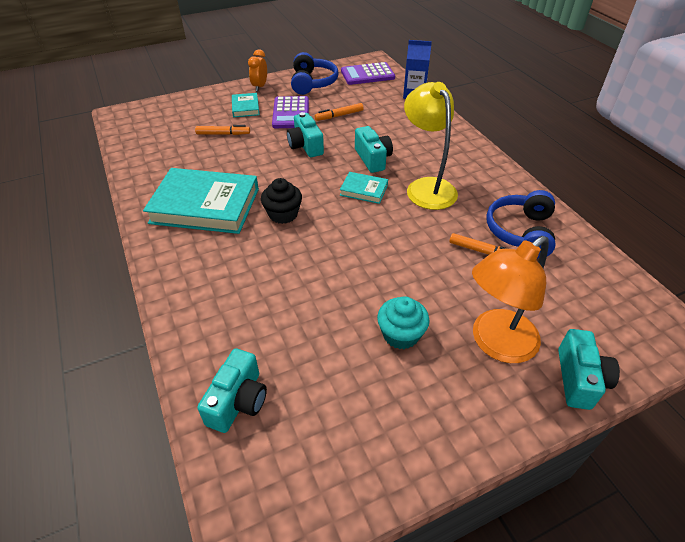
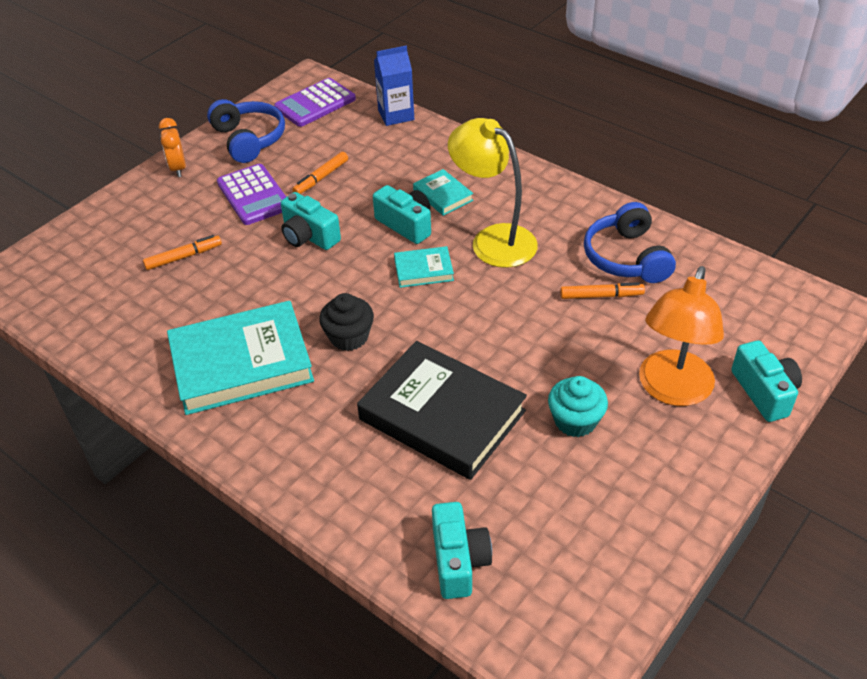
camera: 25 degrees left, 0 degrees up
(245, 107) = (183, 207): turquoise book -> turquoise book (443, 195)
(305, 289) = (442, 415): none -> black book

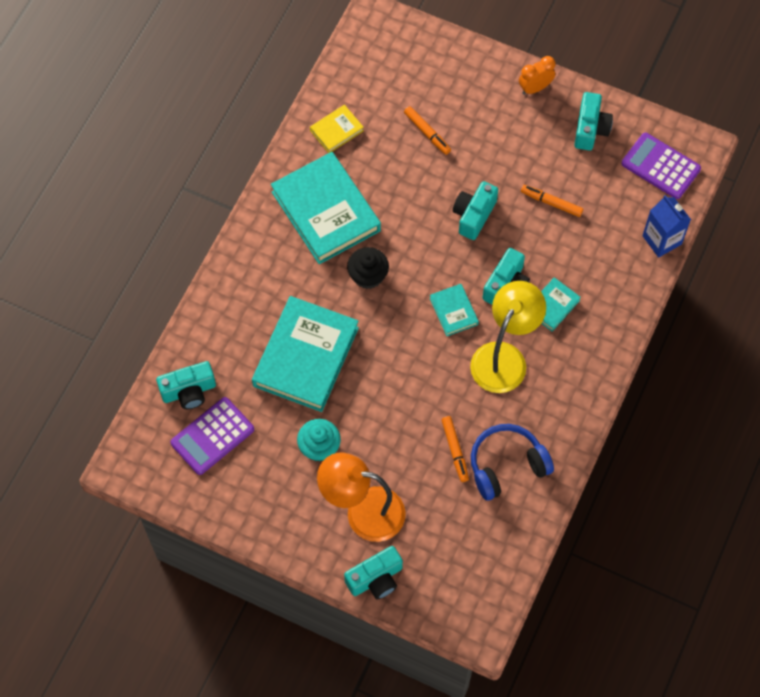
camera: 75 degrees right, 20 degrees up
(133, 336) = (336, 130): none -> yellow book
(249, 139) = (590, 129): blue headphones -> turquoise camera
(254, 195) = (514, 158): purple calculator -> purple calculator (212, 436)
(442, 415) = (305, 357): black book -> turquoise book

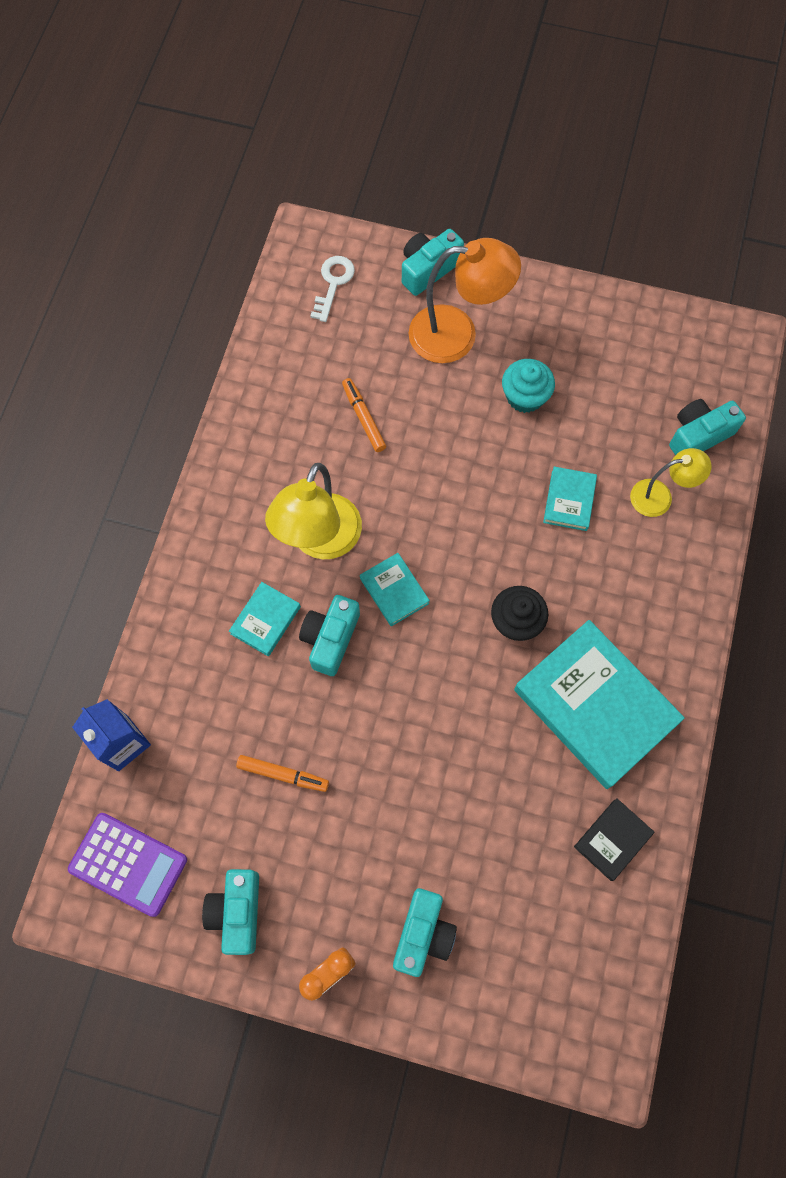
camera: 170 degrees right, 5 degrees up
(212, 436) = (653, 388): purple calculator -> none
(235, 348) = (660, 496): none -> yellow lamp
(305, 357) = (569, 500): turquoise book -> turquoise book, size x0.46
(336, 130) = (613, 840): yellow book -> black book
(427, 133) = (480, 860): orange marker -> none
(462, 579) = (333, 283): none -> white key
(473, 215) = (390, 735): turquoise camera -> turquoise camera (423, 933)
(507, 465) = (299, 411): blue headphones -> none

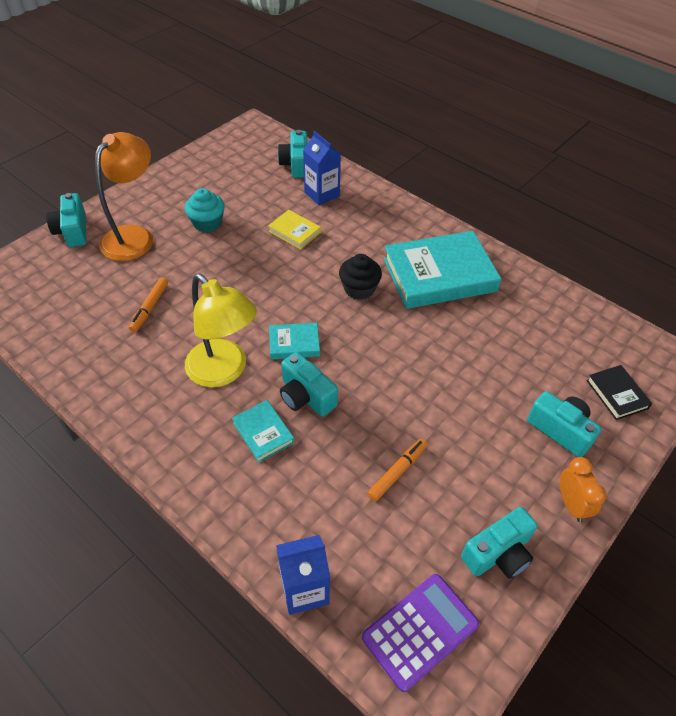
camera: 65 degrees left, 20 degrees down
(237, 912) = (498, 553): turquoise camera -> turquoise camera turned 60 degrees counterclockwise
(333, 283) = (30, 283): white key -> none
(364, 418) = (150, 308): orange marker -> orange marker turned 75 degrees counterclockwise
(569, 500) = (294, 232): turquoise book -> yellow book
(613, 840) = (532, 302): black book -> black book (617, 394)
(660, 496) = (322, 194): yellow lamp -> blue carton

